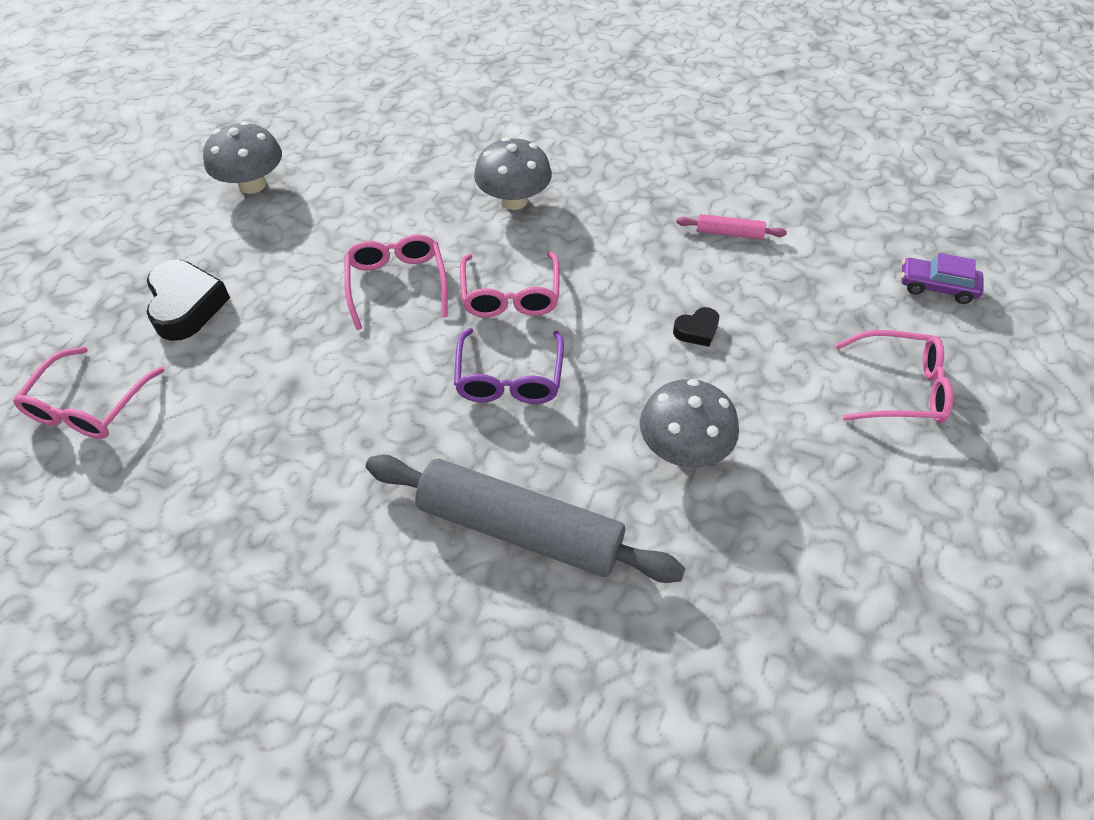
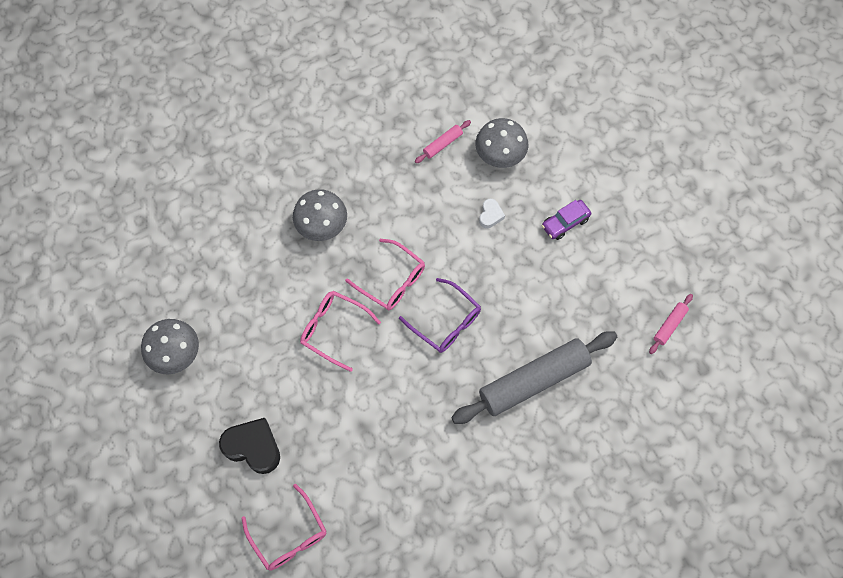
camera: 50 degrees left, 15 degrees up
(683, 448) = (550, 279): grey mushroom -> grey mushroom (500, 155)
(697, 330) = (490, 215): black heart -> white heart
(782, 653) = (669, 325): none -> pink rolling pin
(898, 388) = (594, 163): pink glasses -> none
(936, 287) = (557, 89): purple car -> purple car (565, 223)

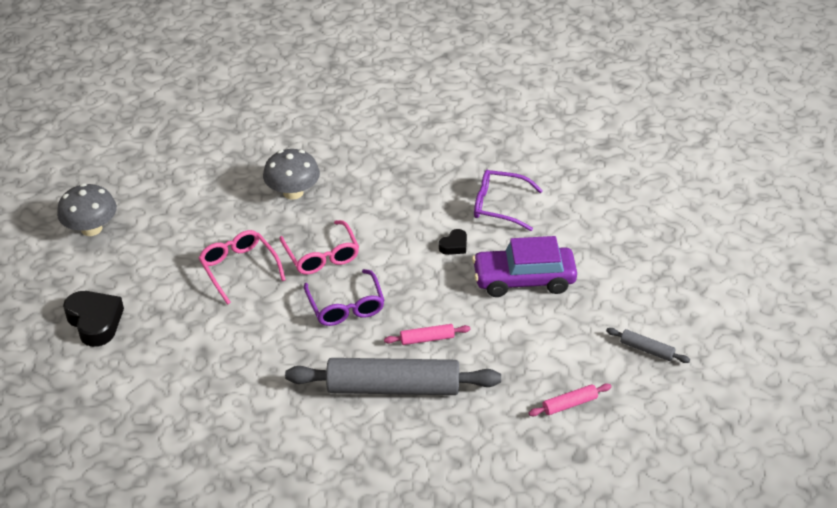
camera: 30 degrees right, 25 degrees down
(288, 535) = (67, 400): pink glasses -> none
(442, 144) = (451, 178): pink rolling pin -> pink rolling pin (427, 339)
(490, 215) = (454, 245): white heart -> black heart
(500, 155) = (500, 206): grey mushroom -> purple glasses
(565, 223) = (524, 280): purple car -> purple car, size x1.79
(694, 244) = (646, 350): none -> grey rolling pin

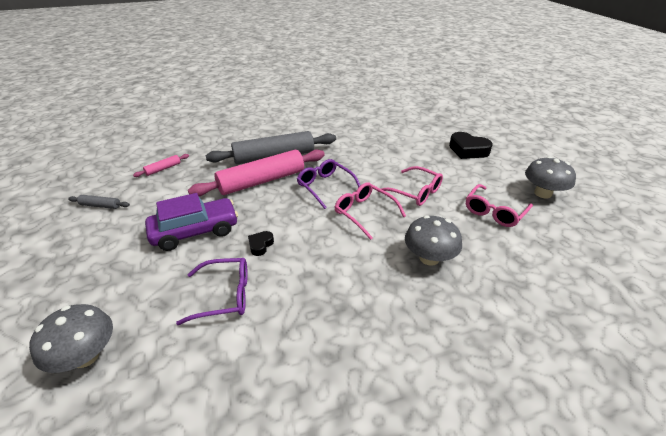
camera: 160 degrees right, 5 degrees down
(175, 221) = (494, 211): none -> pink glasses
(427, 339) = (262, 181): pink rolling pin -> pink rolling pin, size x2.37
(613, 188) = (86, 356): none -> grey mushroom

